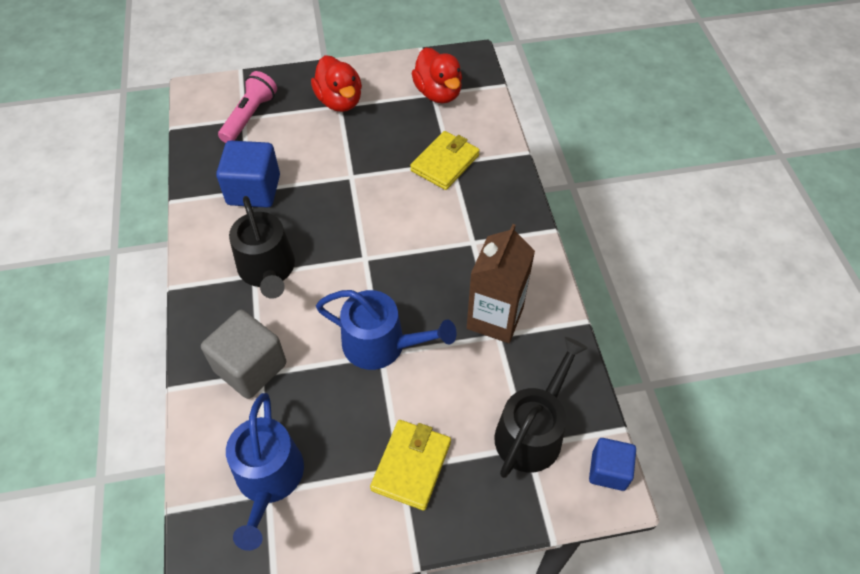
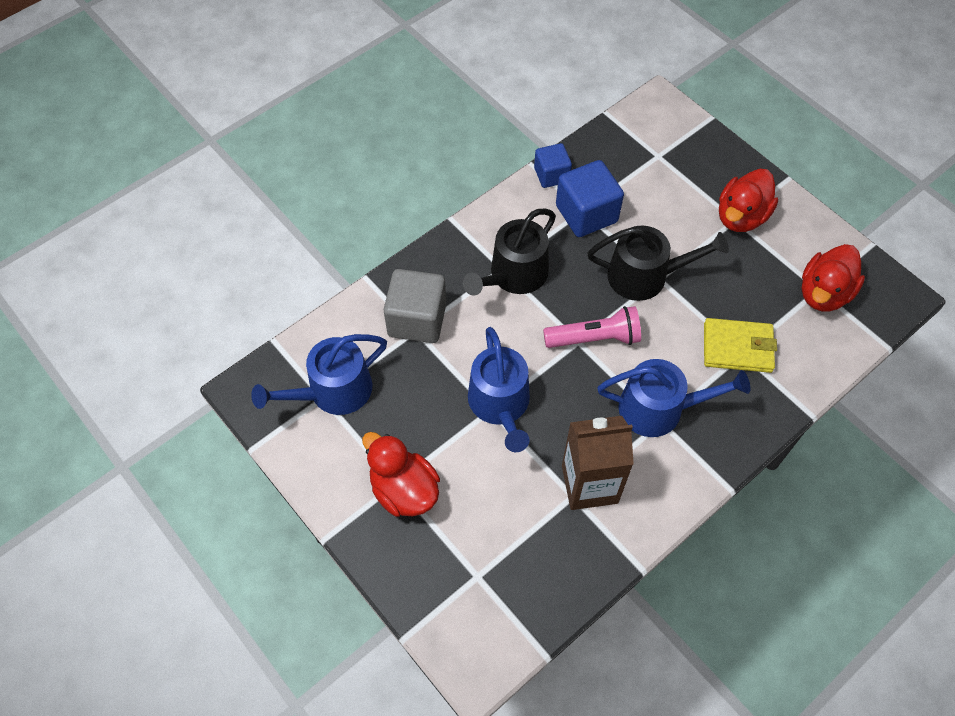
camera: 60 degrees right, 5 degrees up
(249, 117) = (663, 159): pink flashlight -> pink flashlight (594, 338)
(411, 466) = (404, 490): yellow wallet -> red duck
(461, 237) = (659, 408): none -> blue watering can
(532, 431) = (493, 573): black watering can -> black watering can (645, 276)
(608, 470) = (495, 659): blue cube -> blue cube (551, 175)

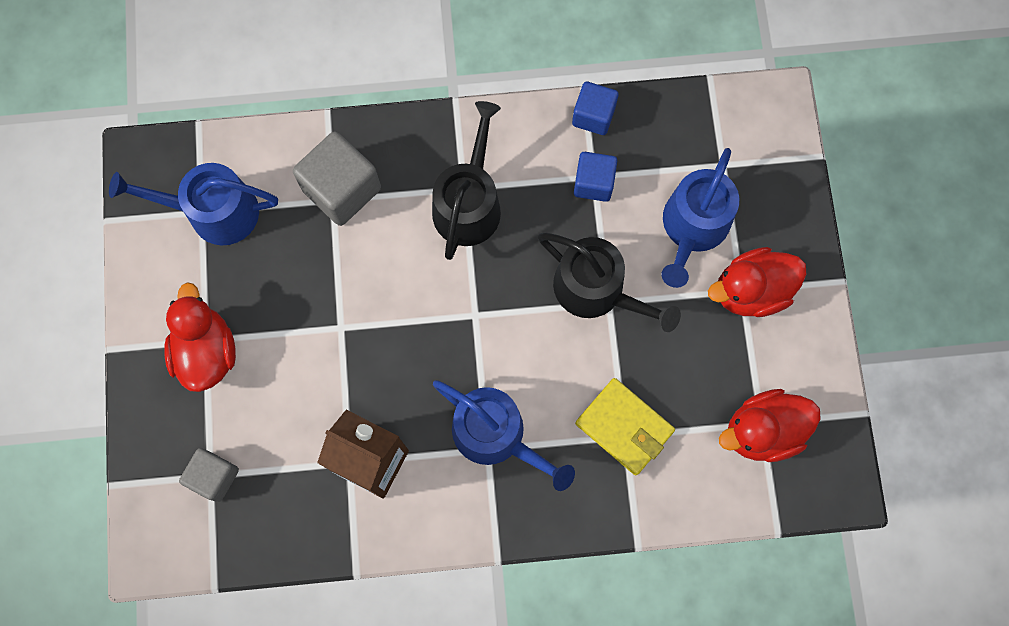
camera: 35 degrees right, 15 degrees up
(481, 575) = (214, 477): none -> grey cube
(500, 404) = (353, 328): blue watering can -> blue watering can (693, 227)
(514, 275) = (469, 203): black watering can -> black watering can turned 120 degrees clockwise
(586, 214) = (593, 183): blue cube -> blue cube, size x0.62
(594, 338) = (493, 322): pink flashlight -> none

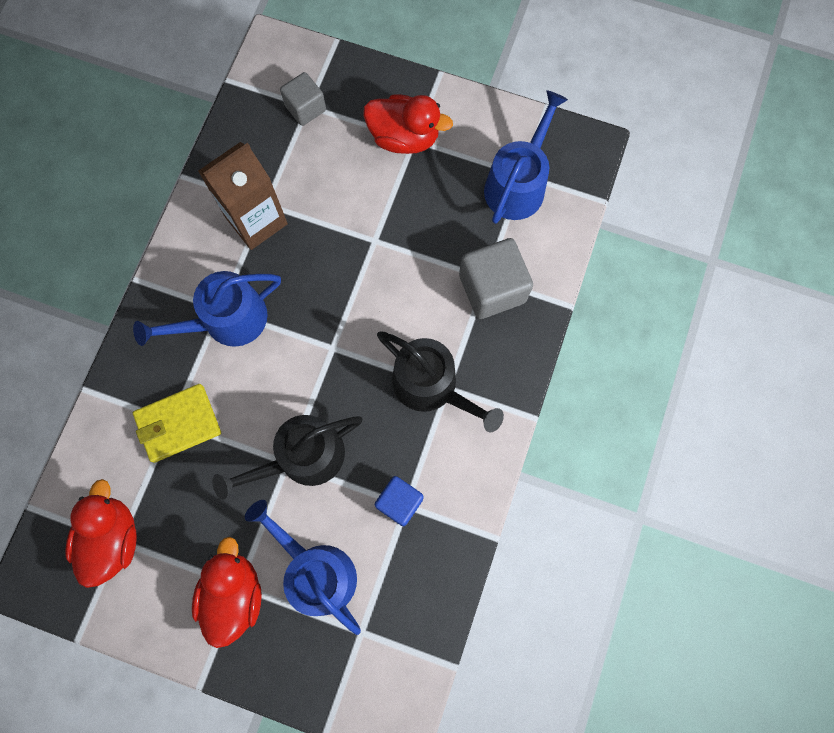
camera: 115 degrees right, 0 degrees up
(593, 116) = (463, 534): blue cube -> none

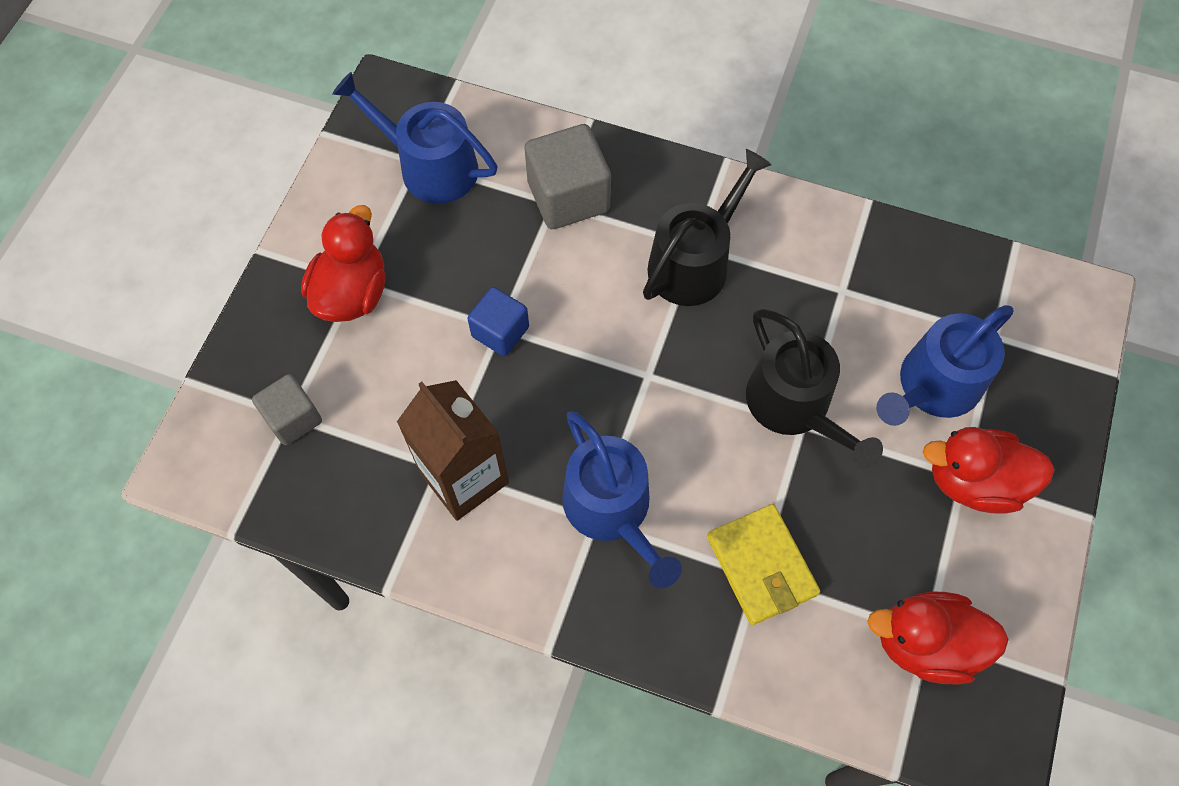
camera: 90 degrees left, 10 degrees down
(399, 502) = (839, 296): blue cube -> blue cube (500, 332)

